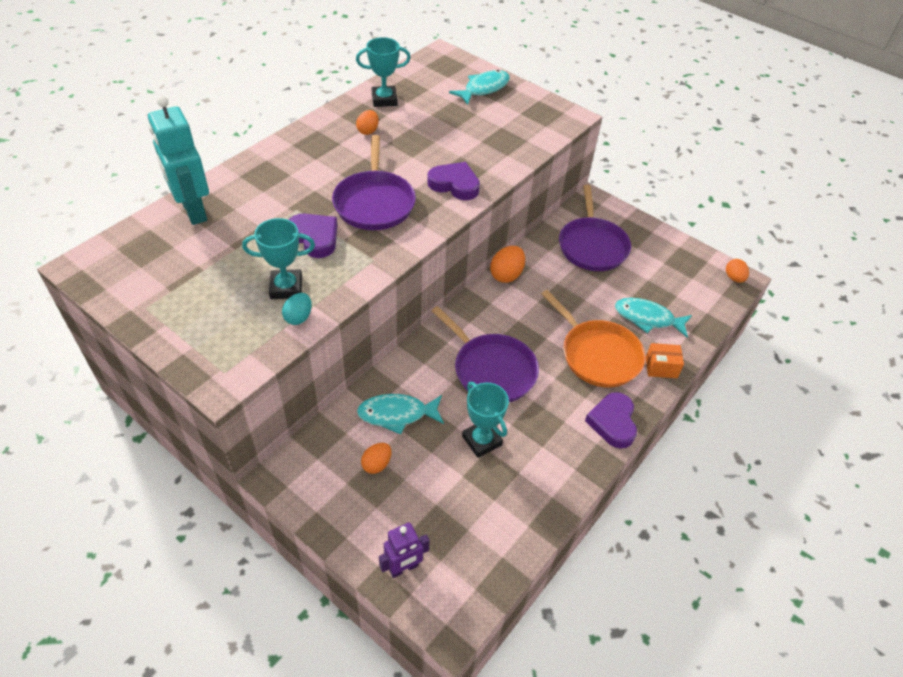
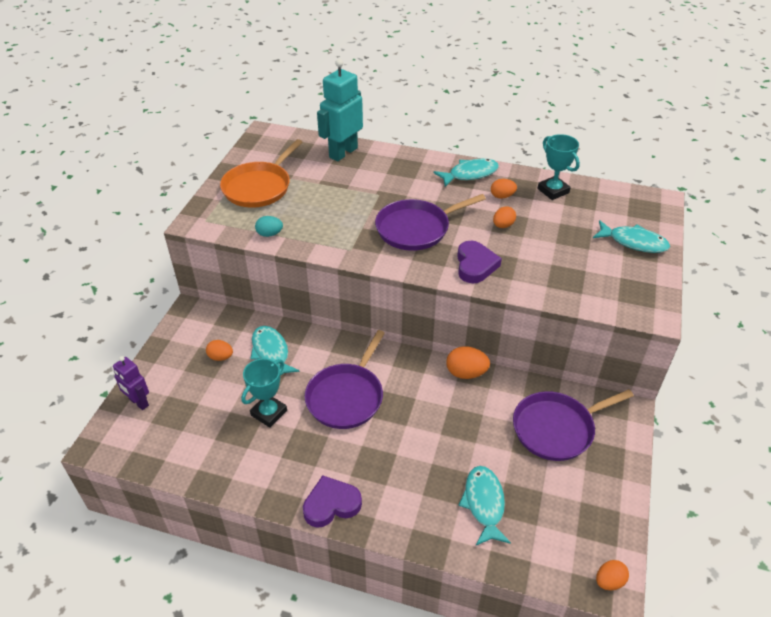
camera: 70 degrees right, 5 degrees down
(286, 287) = (295, 218): turquoise trophy -> none
(315, 237) = (354, 213): purple heart -> none
(316, 137) = (470, 174): none -> turquoise fish
(411, 147) = (503, 225): none -> orange egg
(598, 355) = (408, 471): orange pan -> orange pan (259, 187)
(661, 367) = (422, 531): orange box -> none

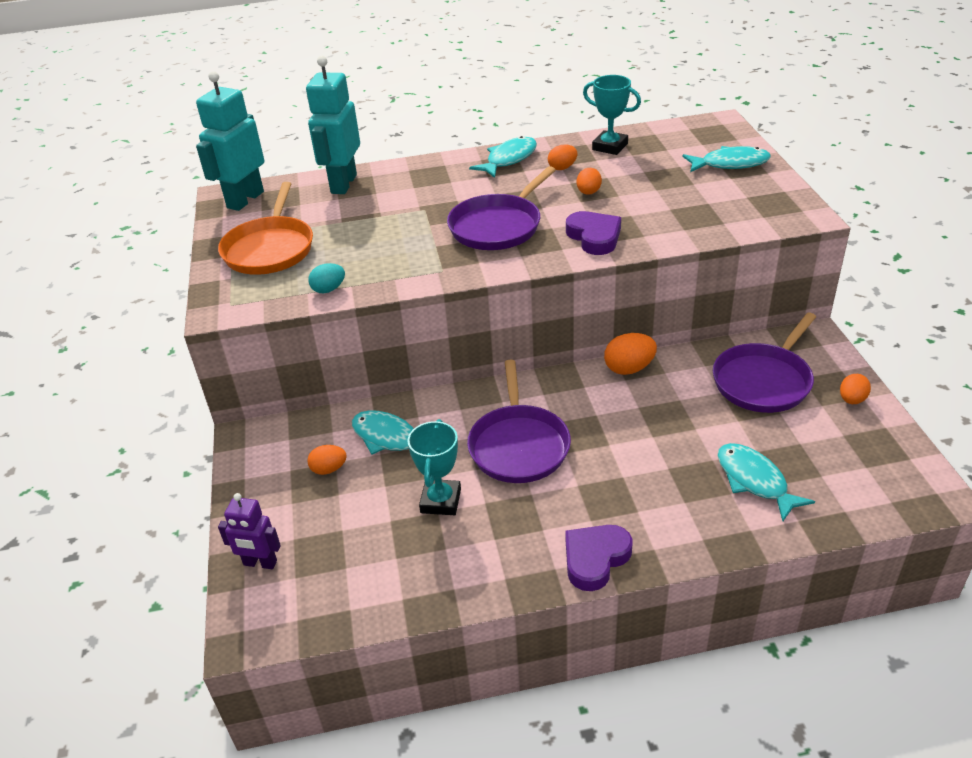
camera: 25 degrees left, 5 degrees down
(273, 142) = (245, 200): none -> turquoise robot
(609, 581) = (931, 492): orange egg -> orange egg (852, 400)

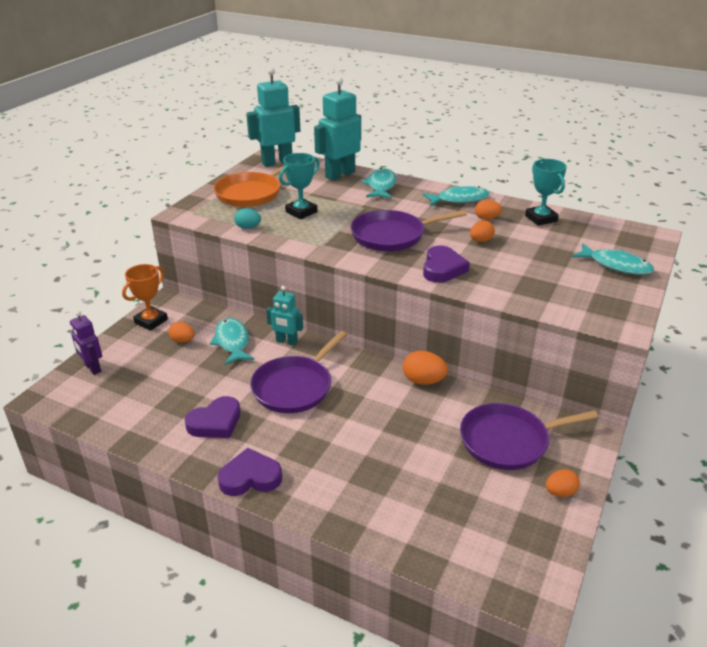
camera: 35 degrees right, 5 degrees down
(258, 470) = (151, 321): none -> orange trophy
(441, 501) = (213, 391): turquoise trophy -> turquoise trophy (301, 212)
(448, 405) = (286, 341): none -> turquoise robot
(487, 530) = (215, 422): none -> purple heart
(754, 481) = (411, 498): turquoise fish -> turquoise fish (381, 186)

